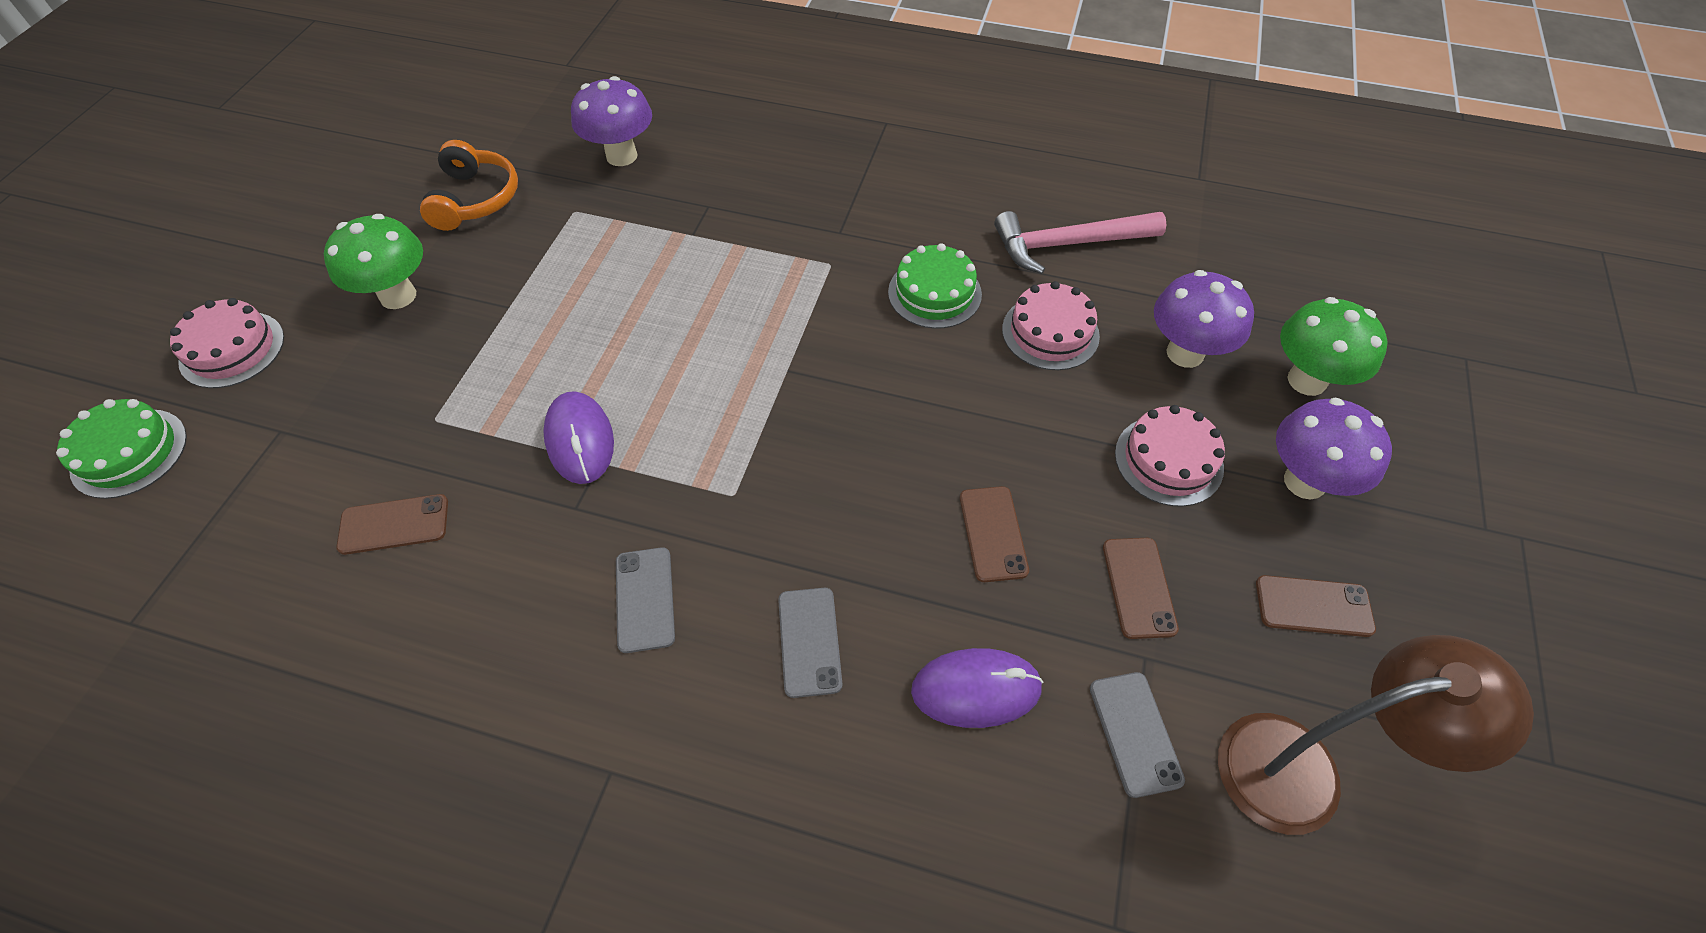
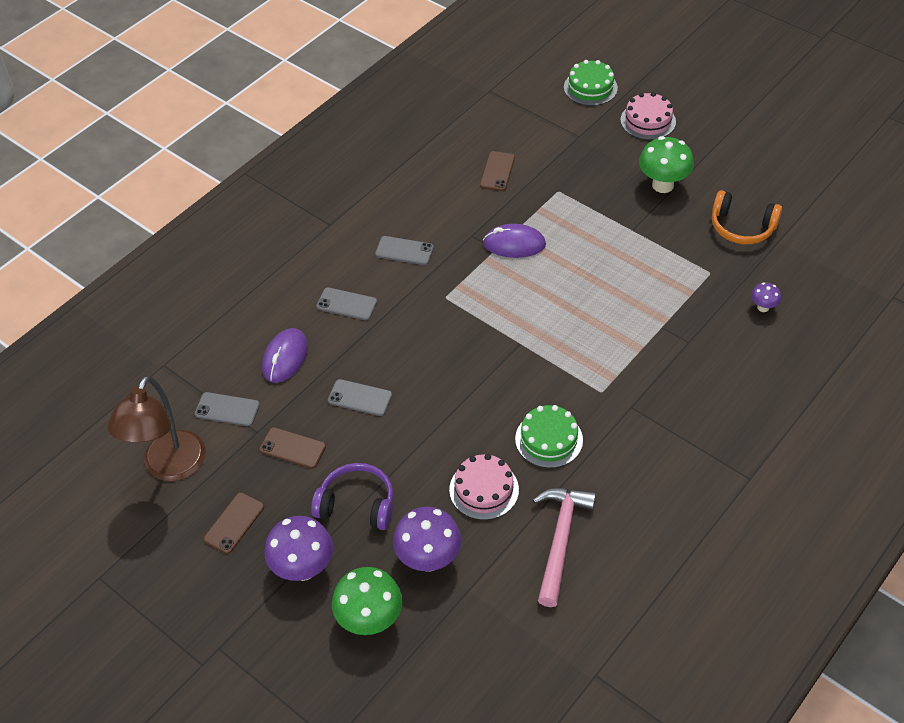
camera: 115 degrees right, 5 degrees down
(621, 156) = (763, 307): purple mushroom -> purple mushroom, size x0.50
(993, 533) = (360, 398): brown phone -> grey phone
(1168, 460) = (357, 504): pink cake -> purple headphones

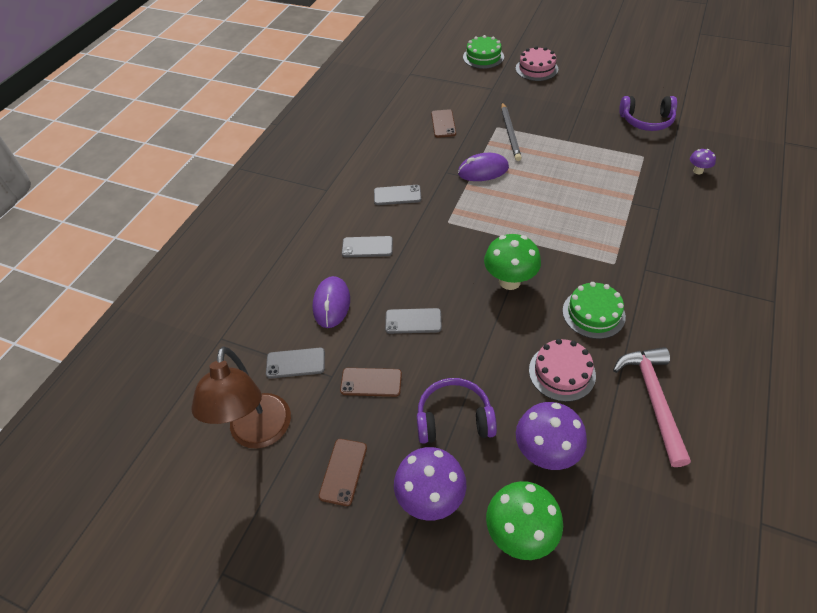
camera: 15 degrees left, 0 degrees up
(569, 203) = (510, 133): none -> grey pencil
(662, 185) = (572, 106): green mushroom -> green mushroom (509, 281)
(742, 227) = (646, 121): orange headphones -> purple headphones

